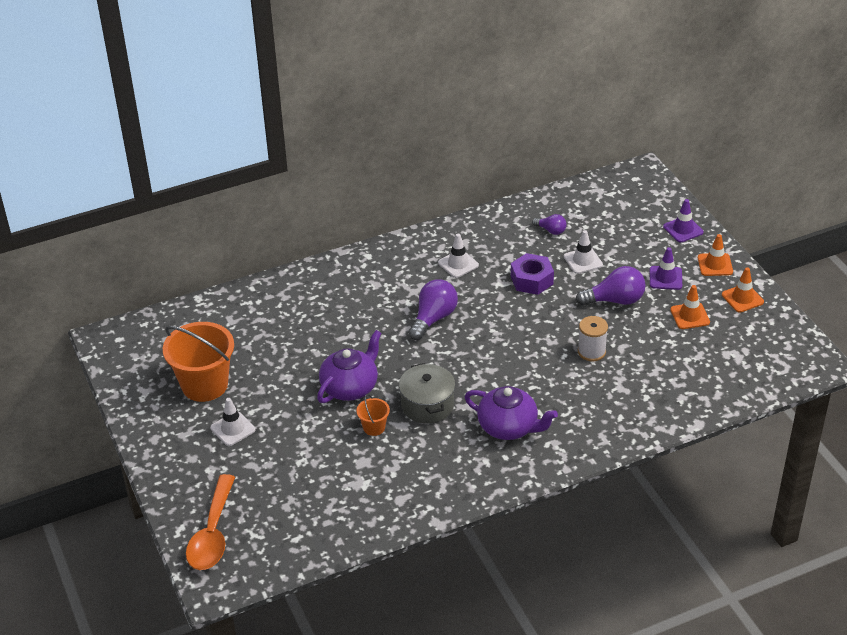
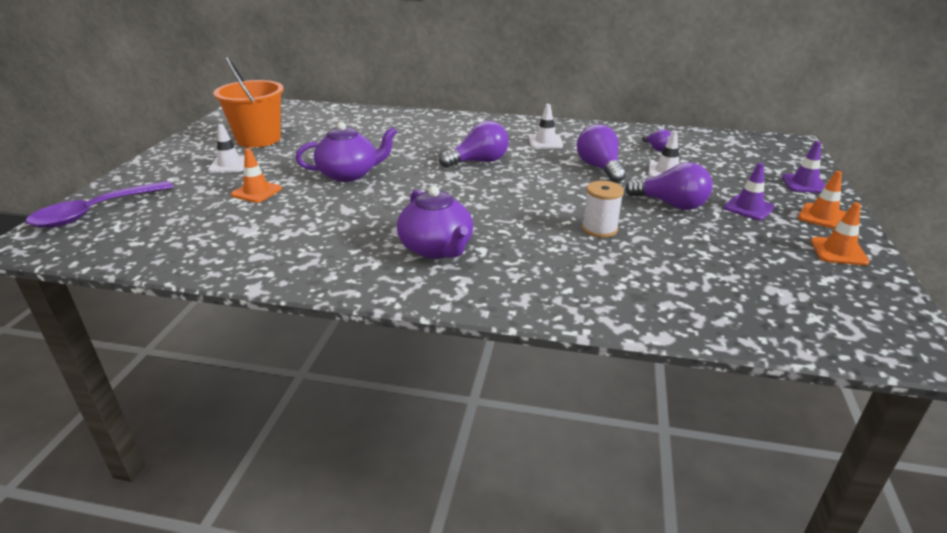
camera: 35 degrees right, 10 degrees down
(212, 534) = (95, 212): orange spoon -> purple spoon
(374, 427) = (323, 202): orange bucket -> none
(427, 405) = (389, 206): grey pot -> none
(531, 280) = (599, 168): purple nut -> purple light bulb
(690, 316) = (751, 242): orange traffic cone -> orange traffic cone (256, 192)

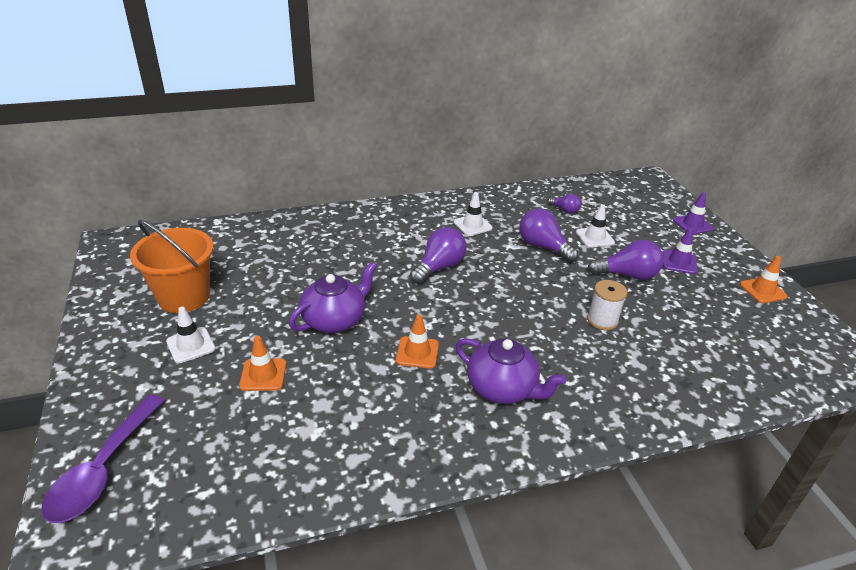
camera: 30 degrees left, 5 degrees up
(822, 217) = (728, 257): orange traffic cone -> orange traffic cone (417, 352)

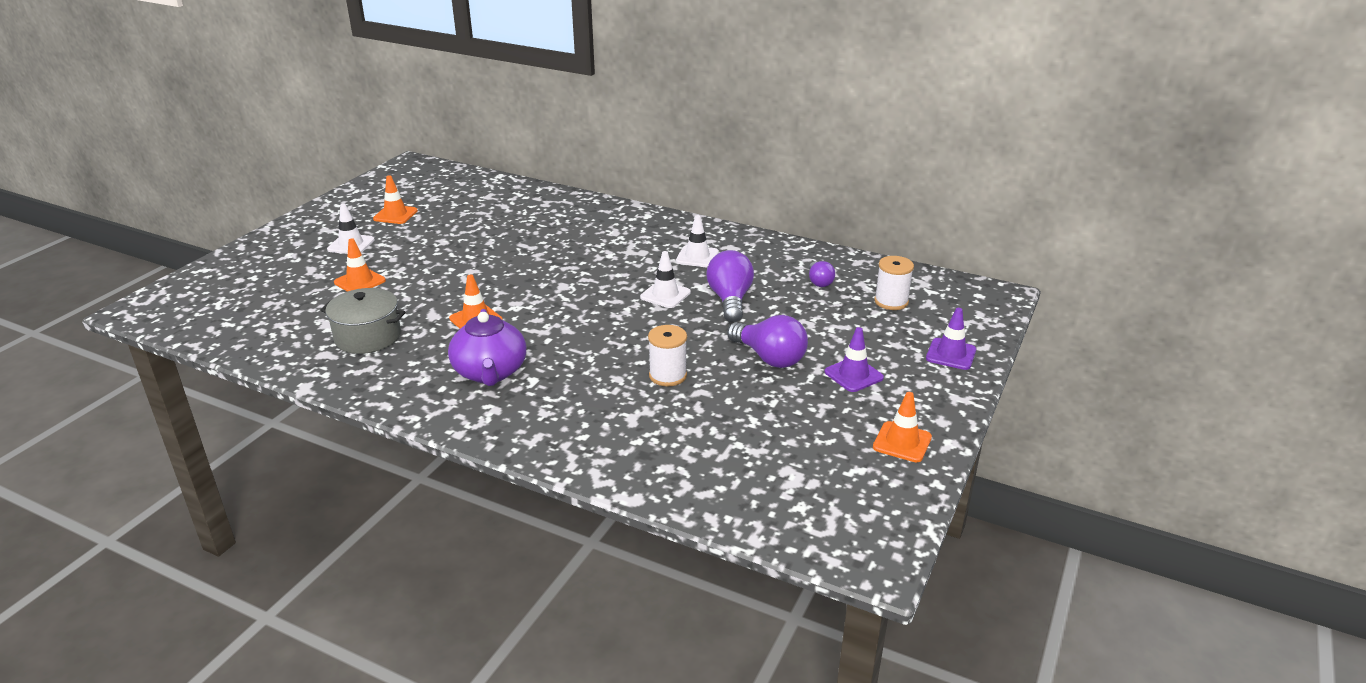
camera: 45 degrees right, 5 degrees down
(103, 469) = (206, 285): purple spoon -> none
(184, 297) = (395, 215): orange bucket -> orange traffic cone
(334, 320) = (460, 272): purple teapot -> none
(362, 419) = (368, 337): none -> grey pot
(439, 267) = (603, 274): purple light bulb -> none
(595, 237) = (802, 316): white traffic cone -> white traffic cone (665, 295)
(617, 206) = (891, 302): none -> white spool

